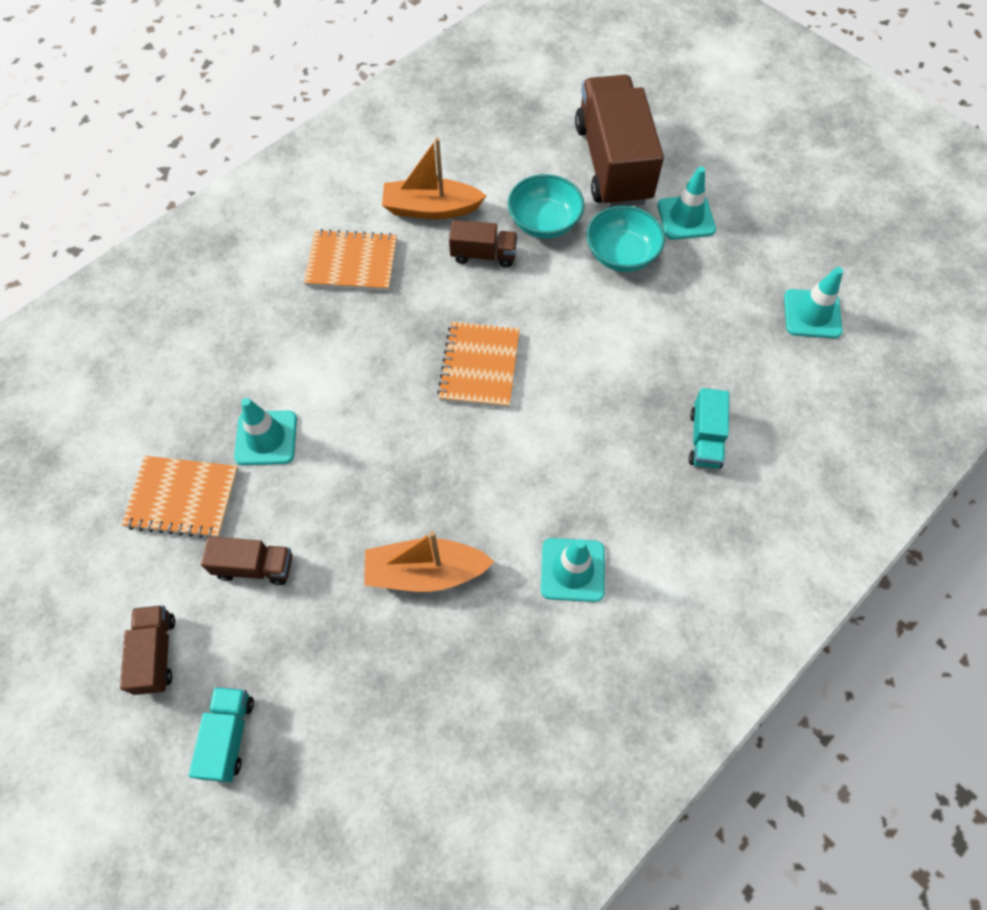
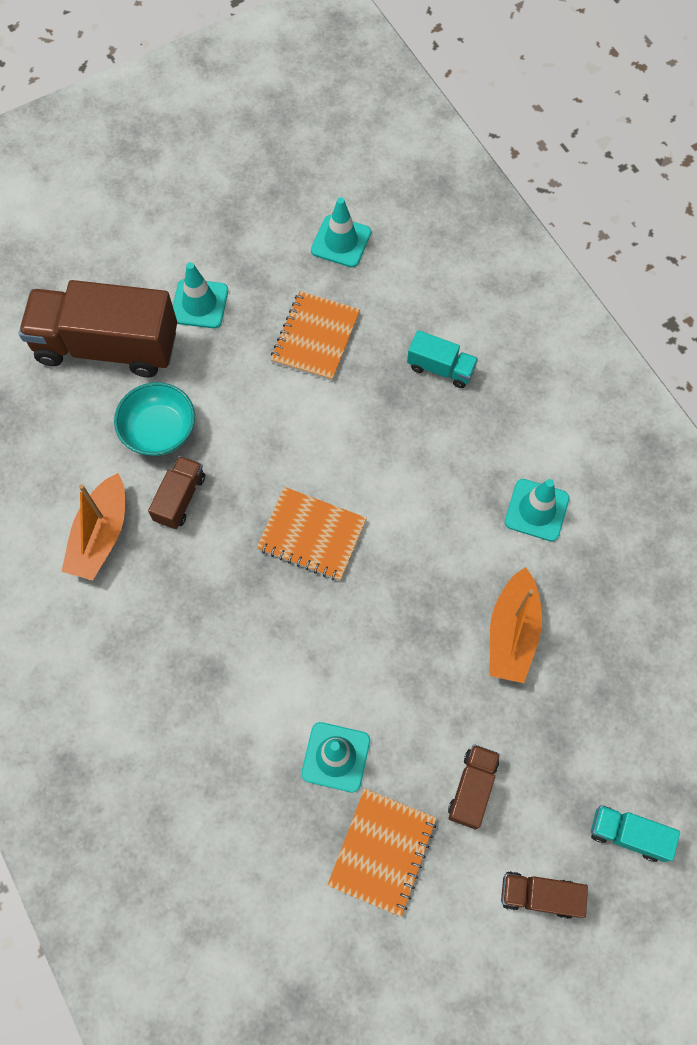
camera: 75 degrees left, 5 degrees up
(352, 263) = (145, 632): orange notebook -> orange notebook (315, 337)
(621, 254) = (223, 373): turquoise bowl -> none

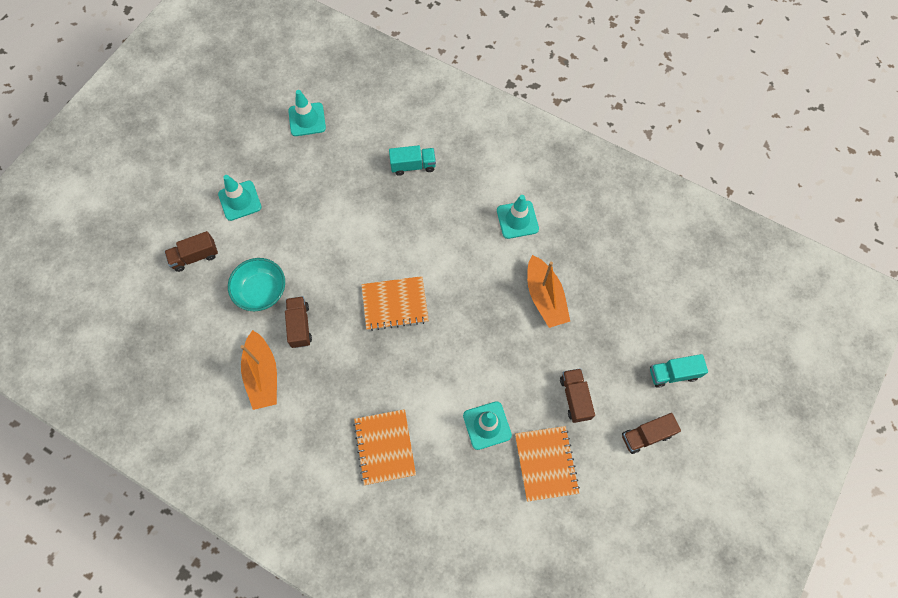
camera: 30 degrees left, 0 degrees up
(107, 346) = (195, 256): brown truck -> brown truck, size x0.46
(315, 337) = (326, 185): orange notebook -> orange notebook (385, 447)

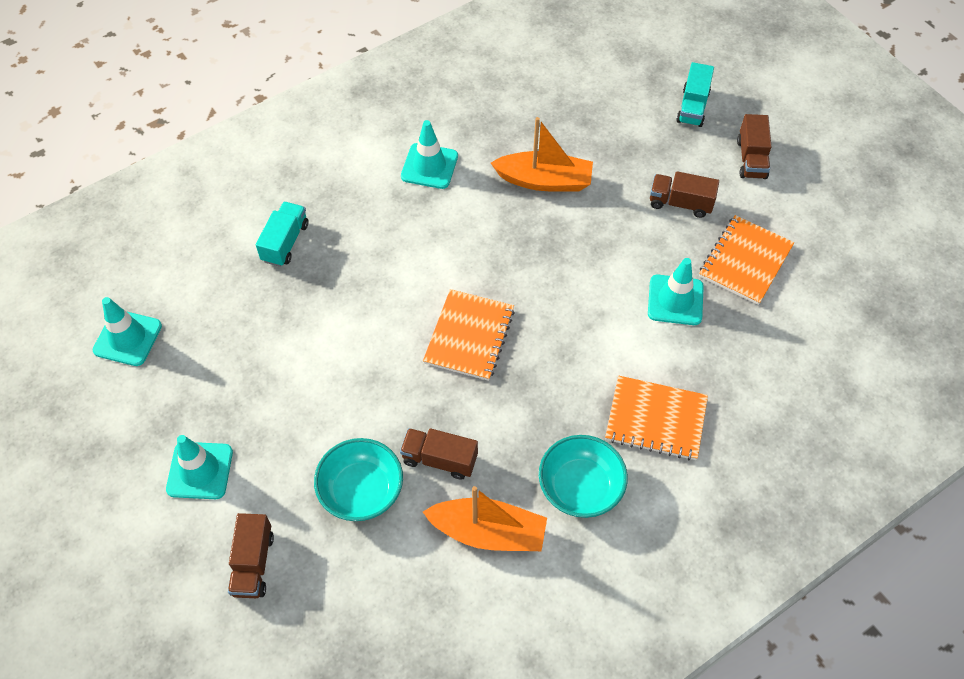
camera: 65 degrees left, 10 degrees down
(315, 418) = (580, 487): none -> turquoise bowl
(546, 463) = (745, 261): orange notebook -> orange notebook turned 75 degrees counterclockwise

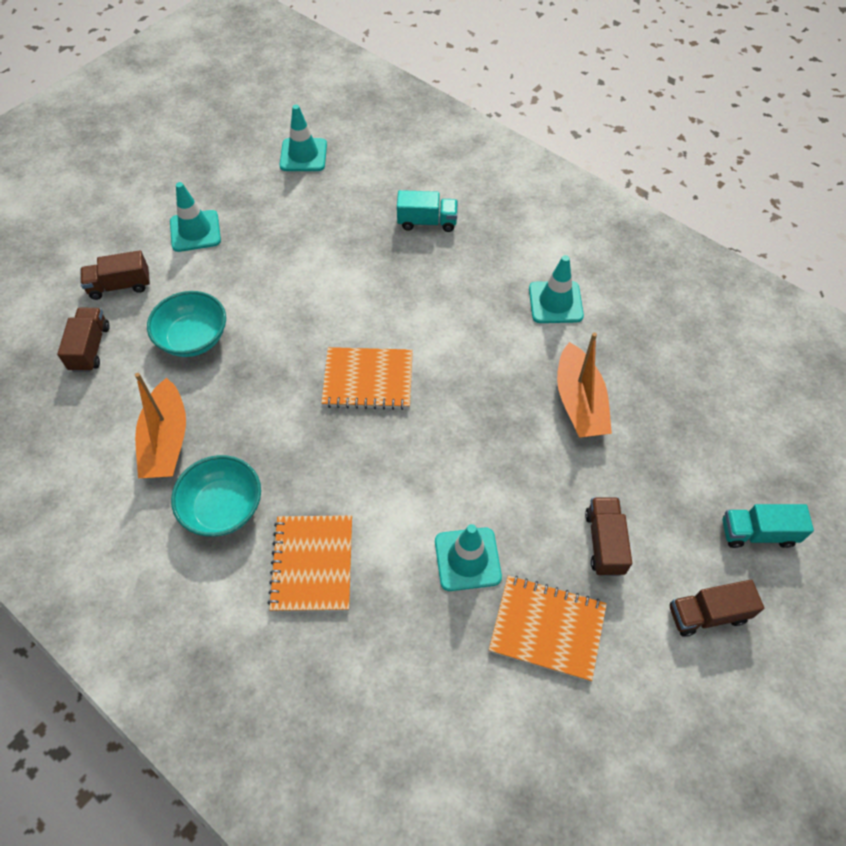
camera: 75 degrees right, 0 degrees up
(439, 459) = (233, 387): brown truck -> brown truck (90, 348)

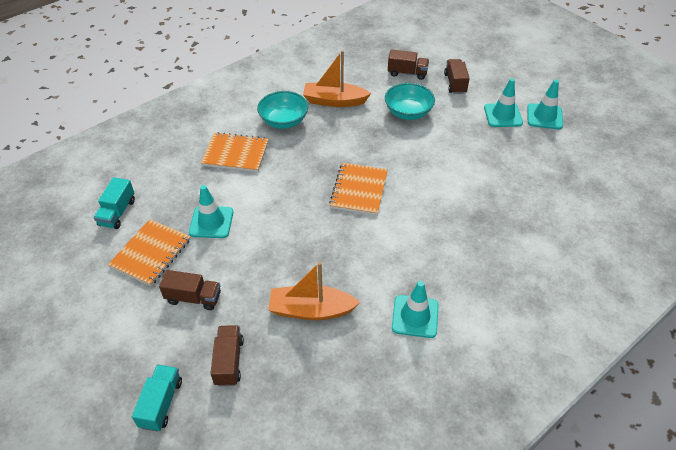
camera: 100 degrees right, 10 degrees down
(303, 155) = (588, 174): turquoise traffic cone -> turquoise traffic cone (544, 116)
(427, 222) = (512, 243): turquoise truck -> turquoise truck (117, 212)
(707, 614) = (118, 346): brown truck -> brown truck (229, 361)

